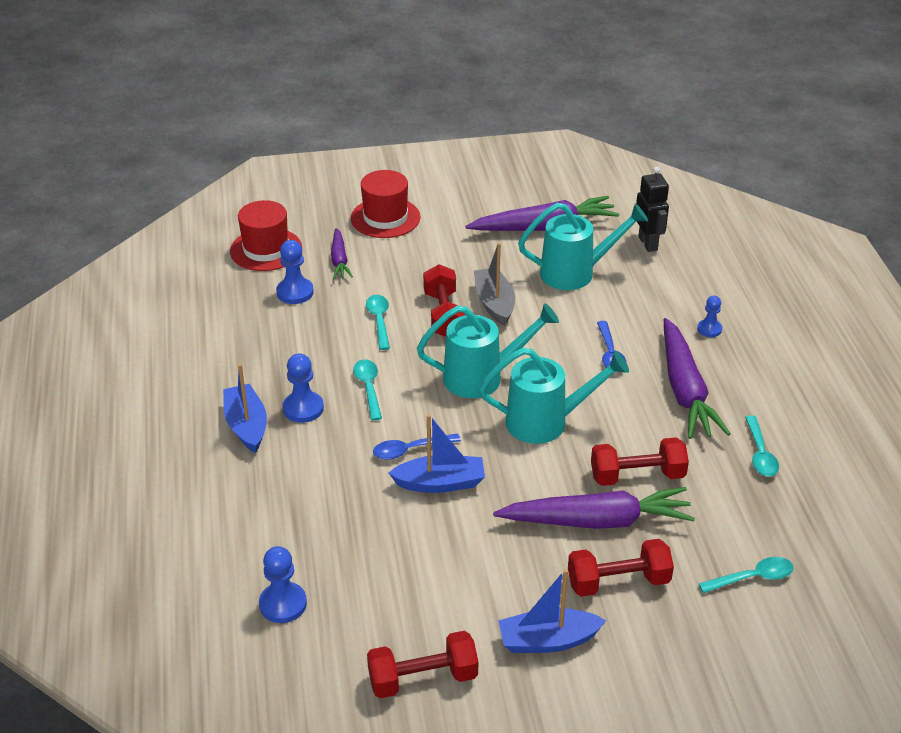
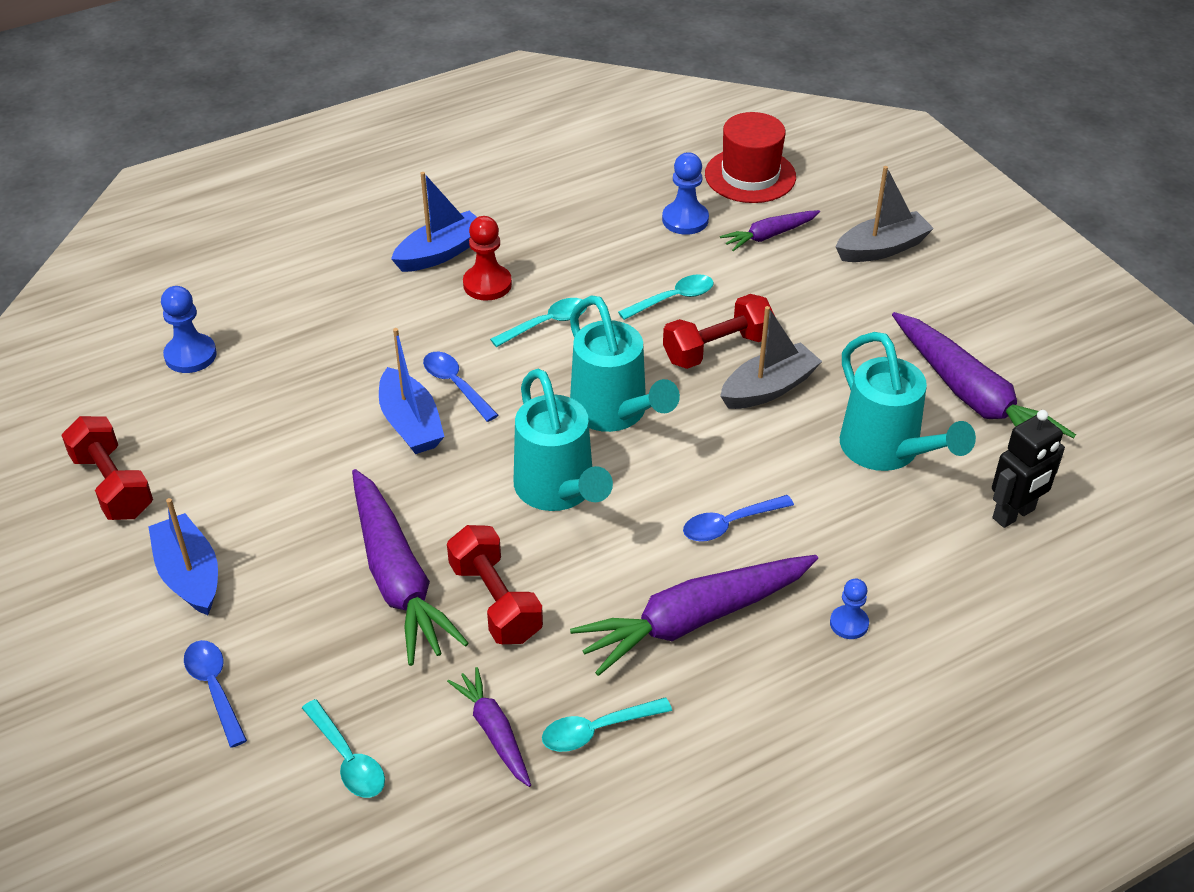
camera: 70 degrees right, 5 degrees up
(303, 408) = (487, 284): blue pawn -> red pawn
(385, 218) = (882, 248): red hat -> grey boat
(618, 582) = (299, 620): red dumbbell -> none
(668, 641) = (214, 688): none -> blue spoon
(749, 501) = (494, 732): none -> purple carrot

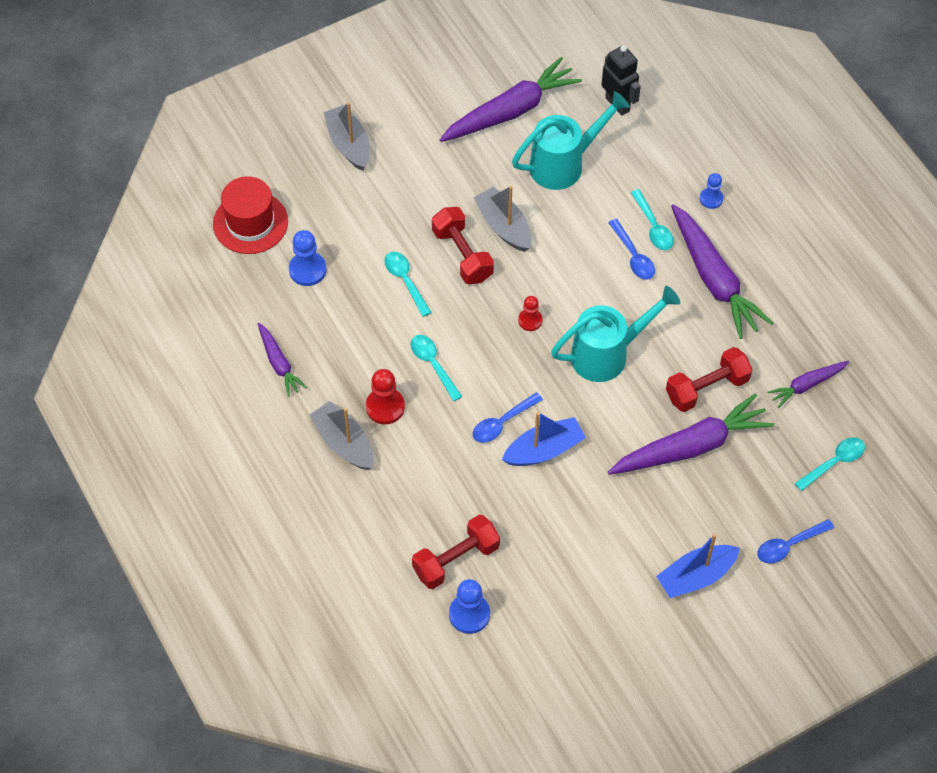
camera: 90 degrees left, 15 degrees up
(113, 485) = (613, 644): red dumbbell -> red dumbbell (456, 559)
(441, 253) = (344, 443): blue boat -> grey boat
(597, 730) = (801, 331): turquoise spoon -> turquoise spoon (653, 227)
(614, 412) = (530, 320): turquoise watering can -> red pawn
(769, 235) = (330, 215): purple carrot -> purple carrot (279, 363)

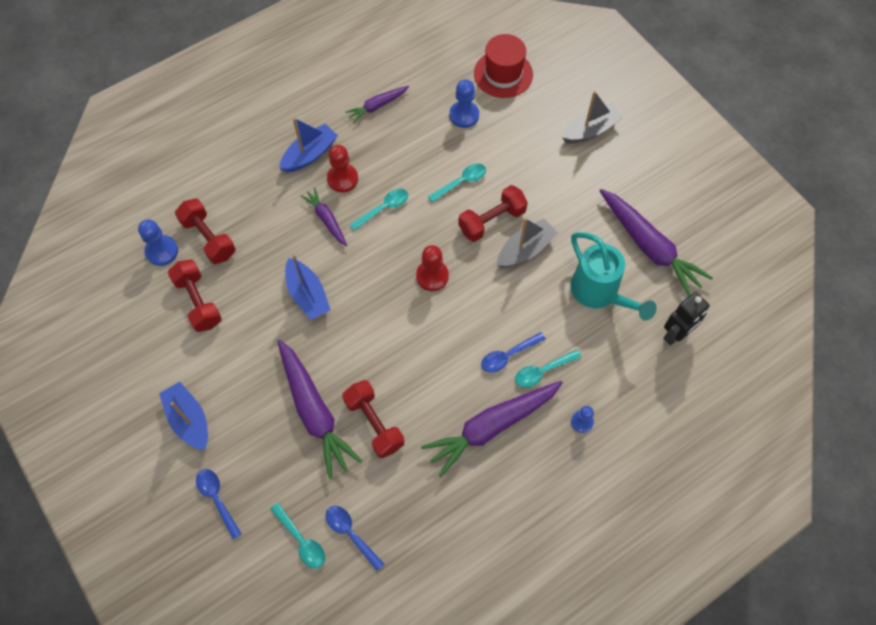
camera: 85 degrees right, 5 degrees up
(344, 443) = (310, 154): grey boat -> blue boat
(502, 423) = (332, 262): blue spoon -> blue spoon (350, 534)
(530, 320) = (432, 276): red pawn -> red pawn, size x1.56
(544, 570) = (198, 302): none -> red dumbbell
(607, 354) = (403, 339): turquoise watering can -> none
(807, 385) = (383, 514): purple carrot -> purple carrot (326, 219)

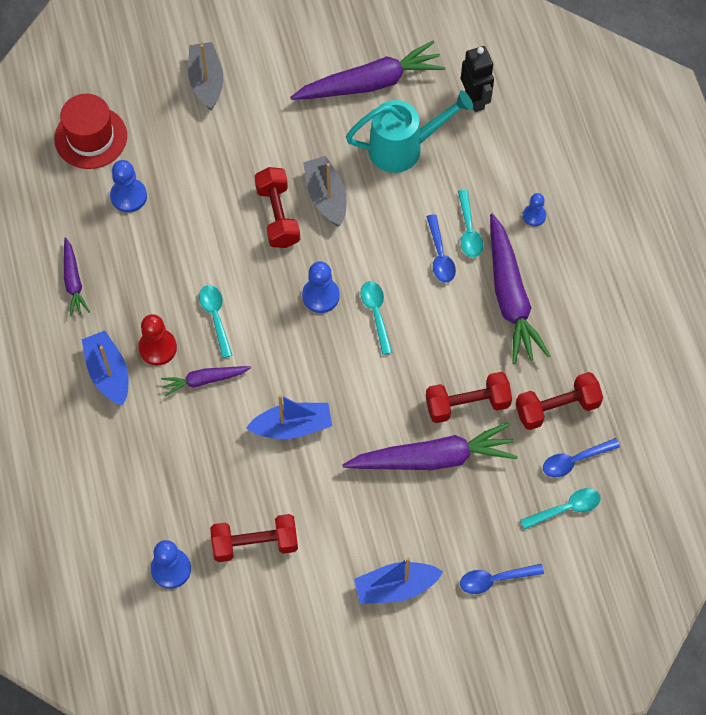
camera: 70 degrees left, 0 degrees up
(209, 238) = (175, 513): red dumbbell -> red dumbbell (557, 408)
(432, 276) = (320, 296): red pawn -> blue pawn
(461, 182) = (216, 229): turquoise spoon -> turquoise spoon (376, 313)

